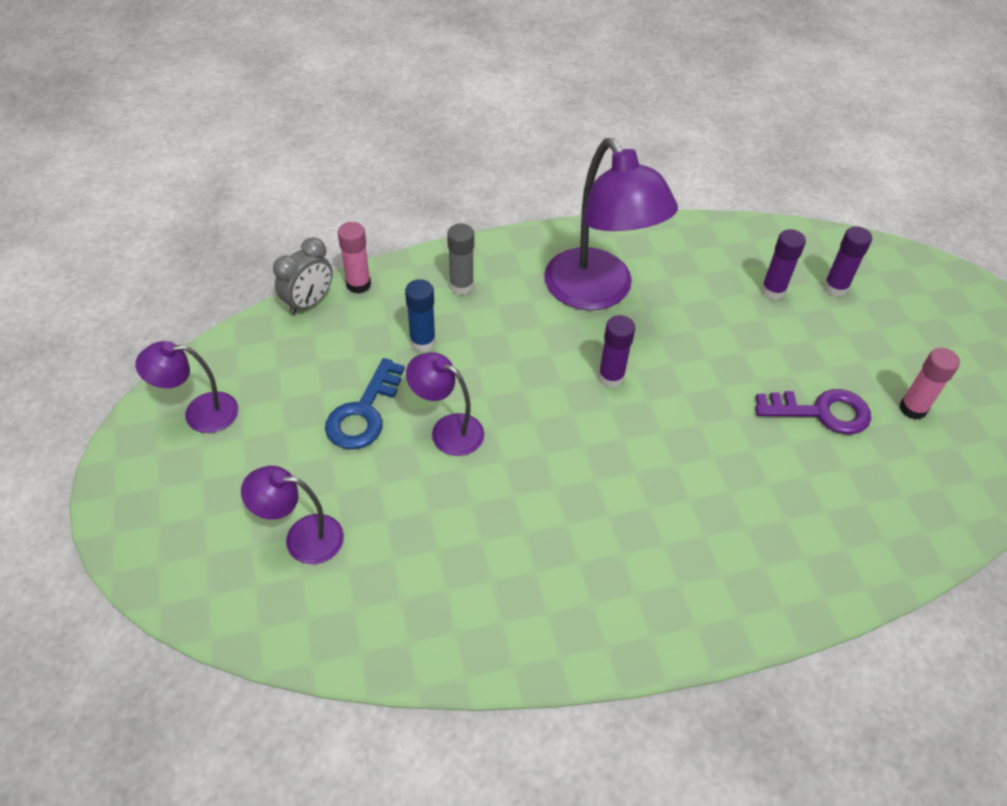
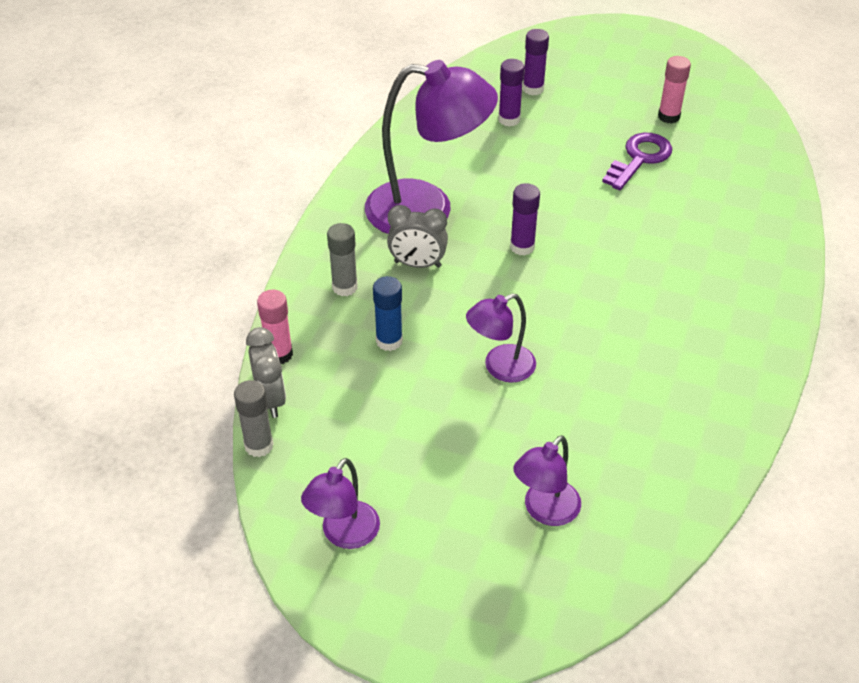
camera: 55 degrees left, 5 degrees down
(258, 319) = (259, 445): none -> grey glue stick
(363, 412) = (438, 414): blue key -> none
(526, 317) = (417, 264): none -> grey clock

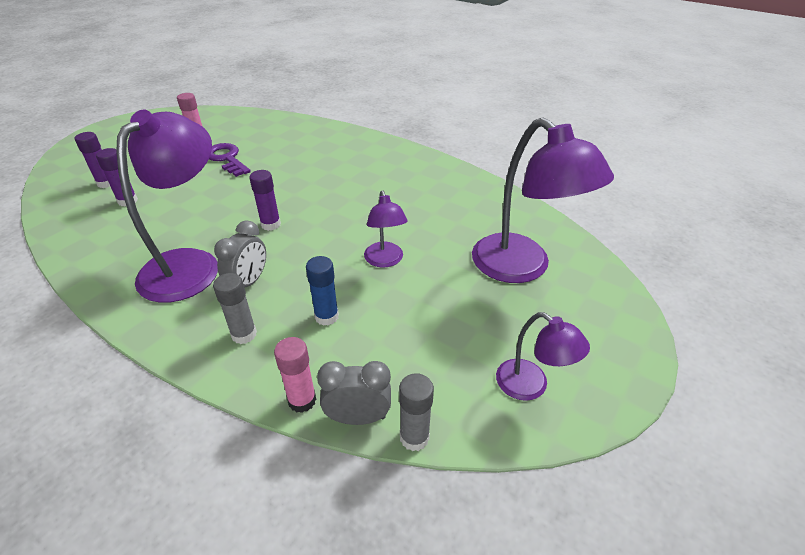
camera: 75 degrees left, 5 degrees down
(545, 511) = (522, 268): purple lamp -> purple lamp, size x1.92

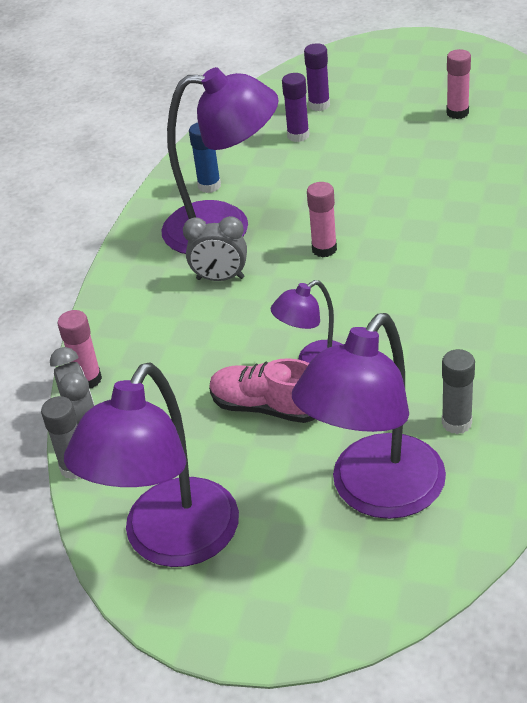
camera: 75 degrees right, 0 degrees up
(227, 159) = (433, 154): purple key -> none
(244, 334) = (148, 309): grey glue stick -> grey glue stick (456, 423)
(271, 224) = (324, 249): purple glue stick -> pink glue stick
(326, 316) = (198, 353): blue glue stick -> blue glue stick (209, 186)
(414, 294) = (267, 407): none -> pink shoe
(531, 386) = (170, 542): purple lamp -> purple lamp, size x1.92

